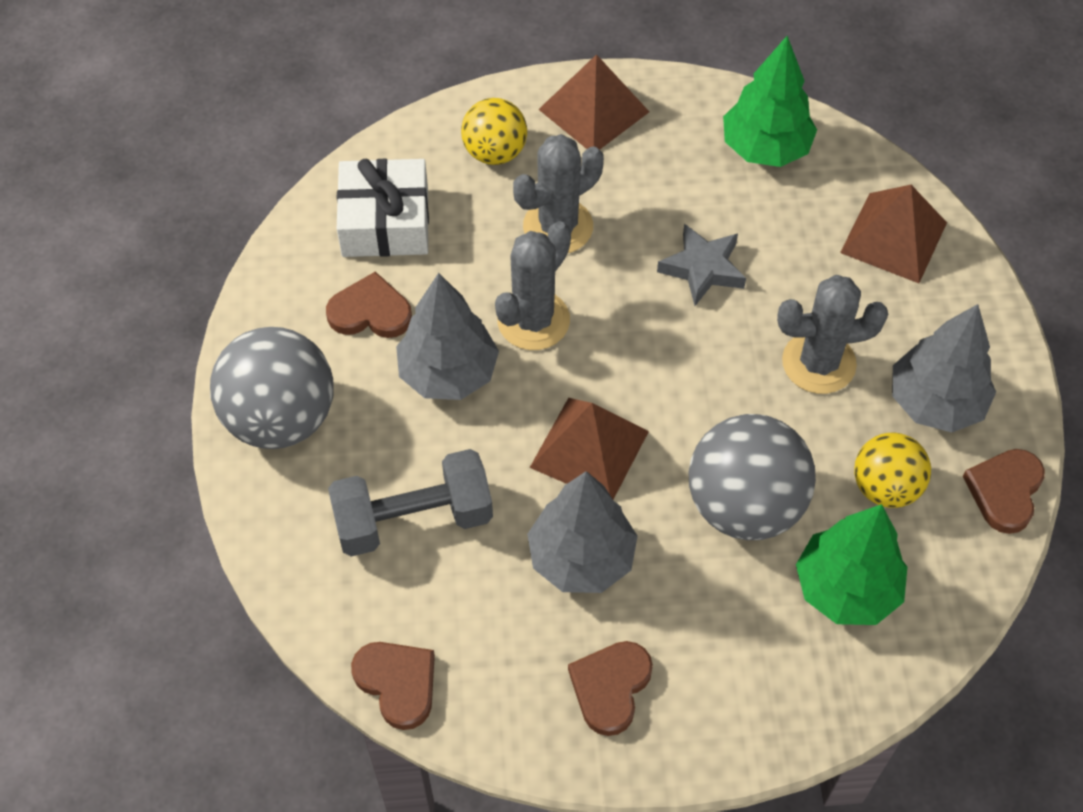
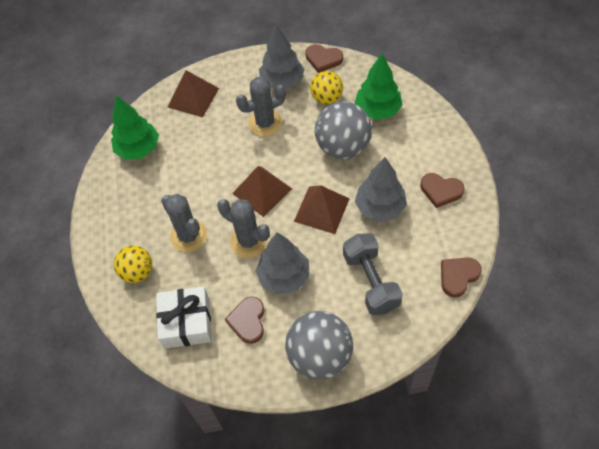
camera: 90 degrees left, 0 degrees up
(594, 110) = (109, 226): brown pyramid -> brown pyramid (262, 191)
(702, 269) = (214, 170): grey star -> none
(818, 363) = (265, 123): grey cactus -> grey cactus turned 75 degrees clockwise

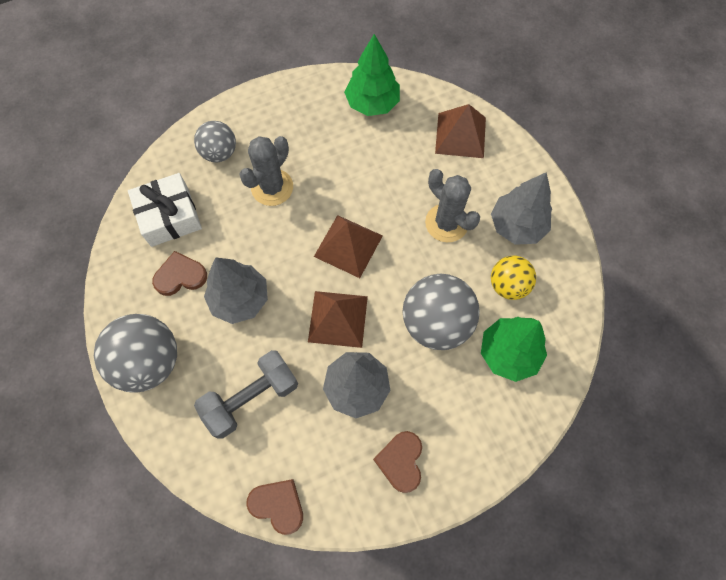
camera: 70 degrees right, 10 degrees up
(137, 272) = (219, 153): yellow ball -> grey ball
(249, 241) = (278, 250): grey cactus -> none
(323, 59) = (571, 265): brown heart -> none

